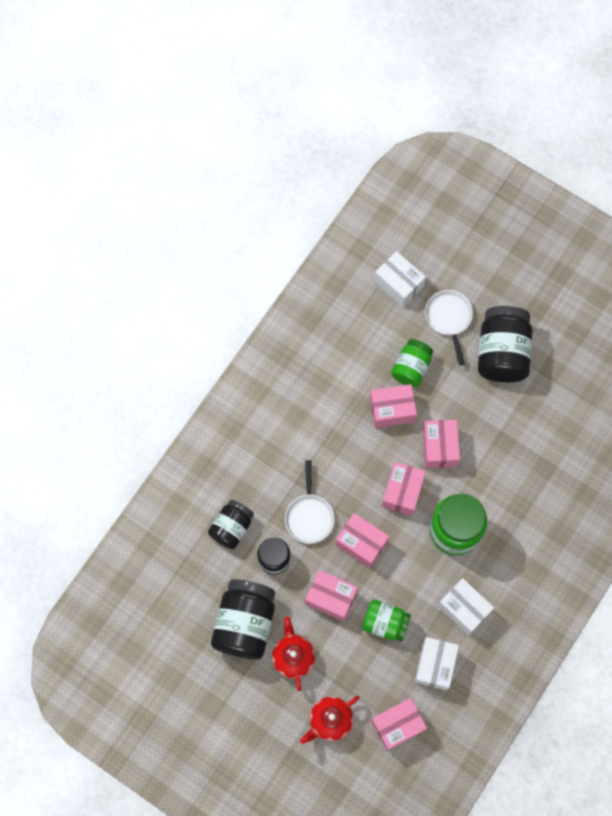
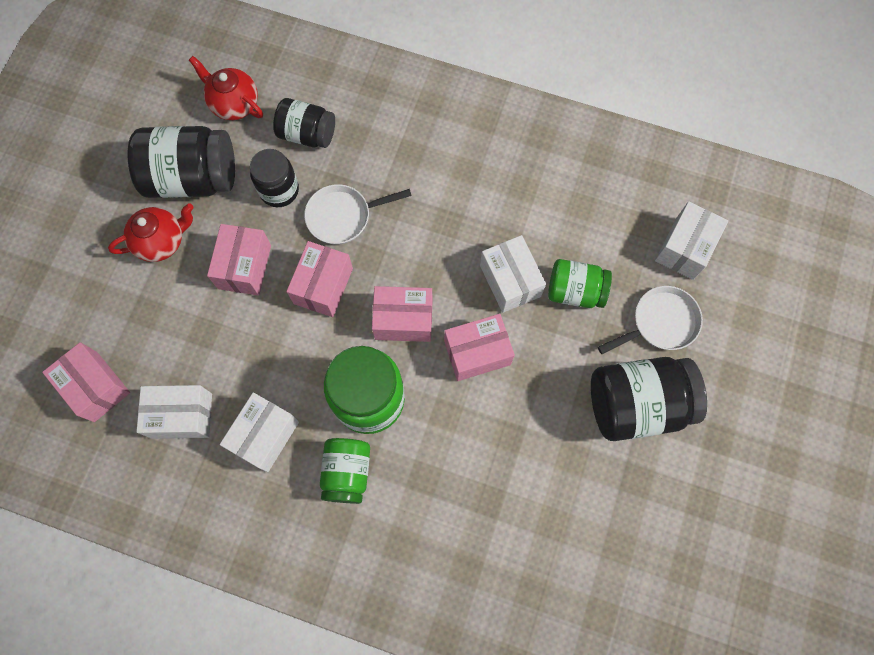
camera: 75 degrees right, 0 degrees up
(330, 720) = (89, 303): red teapot -> red teapot (234, 104)
(385, 623) = (225, 339): green jar -> green jar (347, 472)
(392, 410) = (510, 281): pink box -> white box

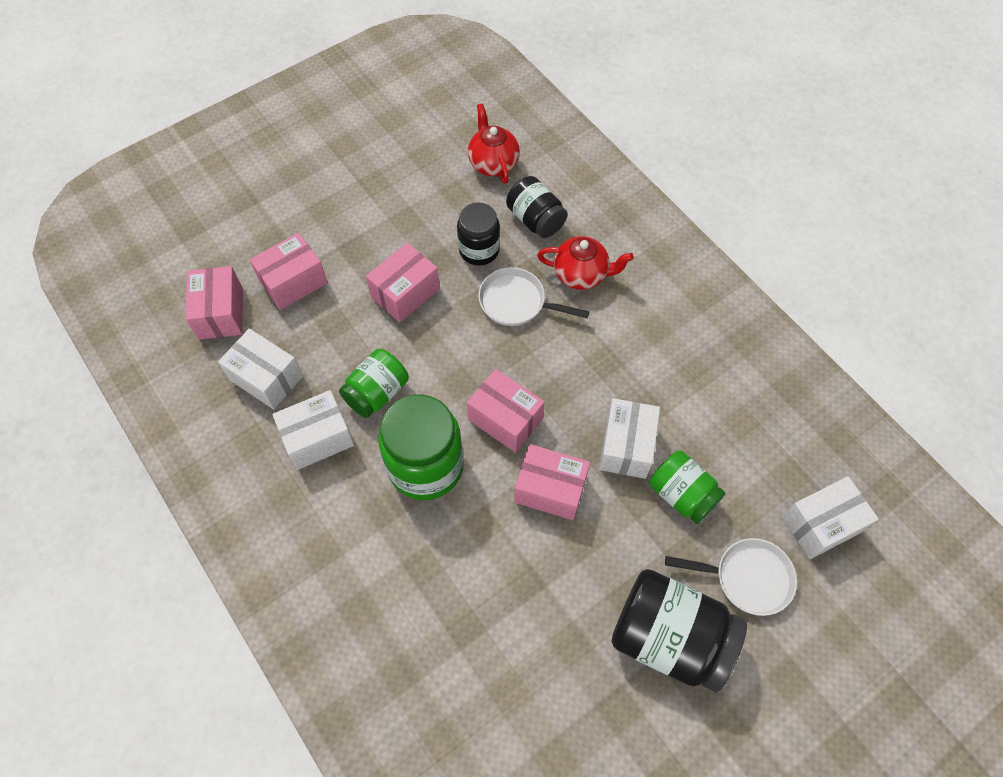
camera: 35 degrees right, 10 degrees down
(162, 241) = (356, 234): red teapot -> red teapot (581, 274)
(192, 178) = (417, 200): black jar -> none
(323, 286) = (458, 348): pink box -> pink box (293, 282)
(347, 472) = (361, 515): green jar -> green jar (377, 393)

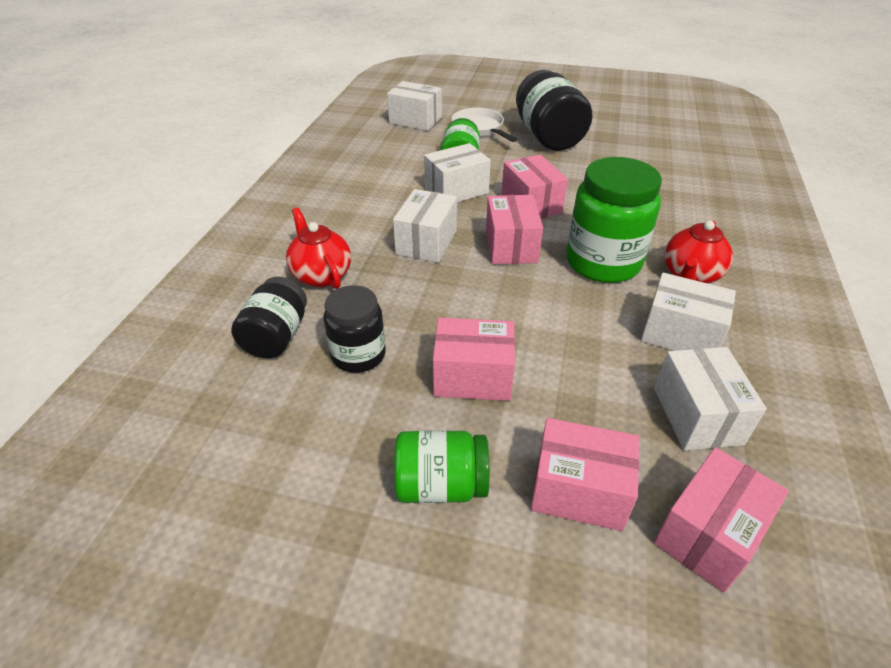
camera: 130 degrees left, 20 degrees down
(377, 393) = (592, 326): green jar -> green jar (441, 485)
(493, 163) = (209, 420): red teapot -> red teapot (690, 275)
(516, 302) = (395, 296): white pan -> none
(564, 365) = (426, 242): none -> white box

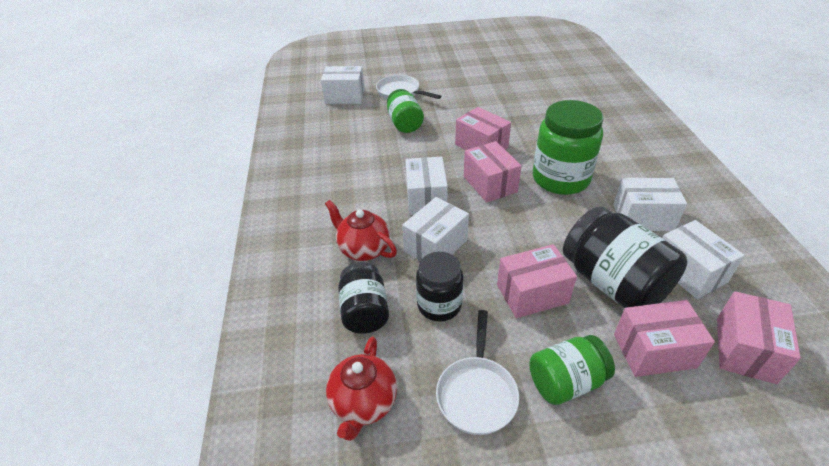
camera: 20 degrees left, 0 degrees up
(330, 459) = (477, 393): none -> white pan
(456, 190) = (419, 149): white box -> white box (435, 245)
(548, 136) = (456, 87): black jar -> black jar (613, 283)
(690, 275) = (622, 172): red teapot -> red teapot (363, 404)

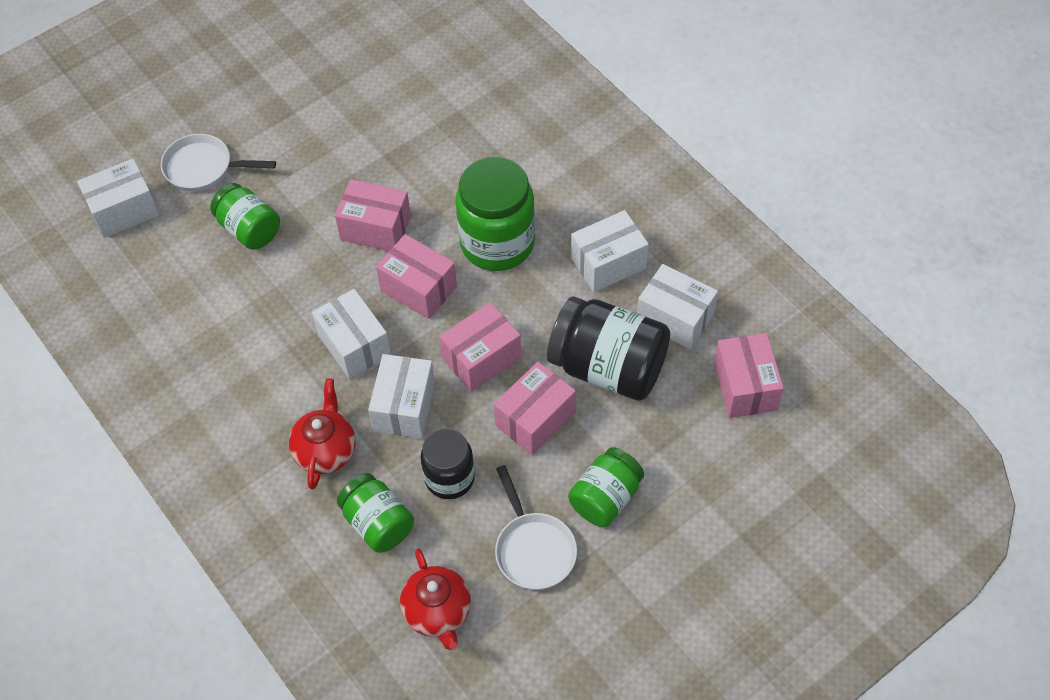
camera: 30 degrees left, 15 degrees up
(363, 249) = (326, 451): red teapot -> red teapot turned 90 degrees clockwise
(365, 311) = (378, 523): black jar -> green jar
(654, 351) = (669, 427): pink box -> pink box (481, 358)

